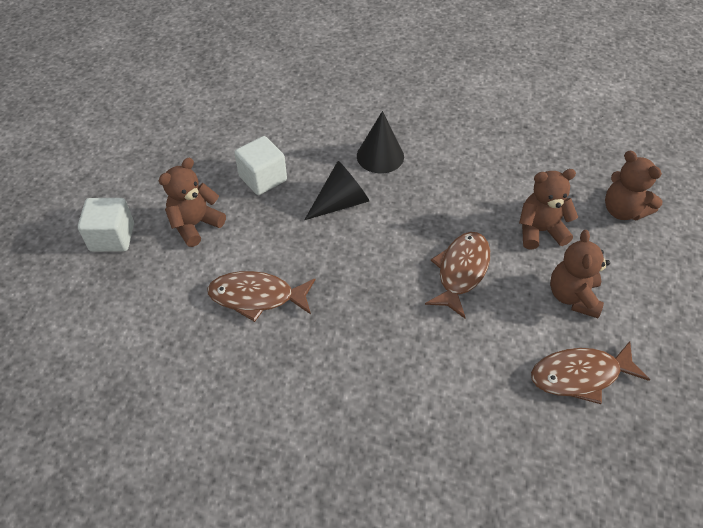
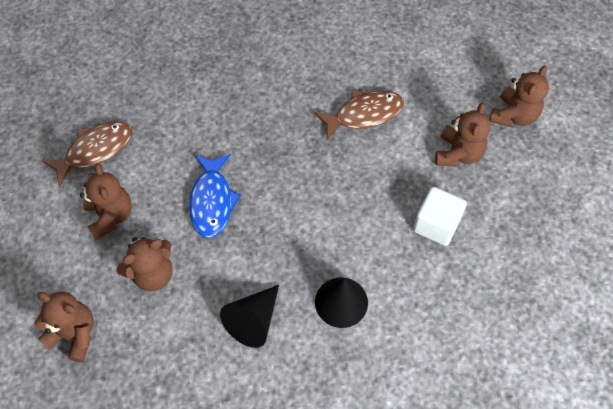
camera: 155 degrees right, 10 degrees up
(112, 237) = (513, 115): white cube -> brown teddy bear
(341, 203) = (349, 228): black cone -> black cone (253, 320)
(461, 271) = (212, 201): brown fish -> blue fish

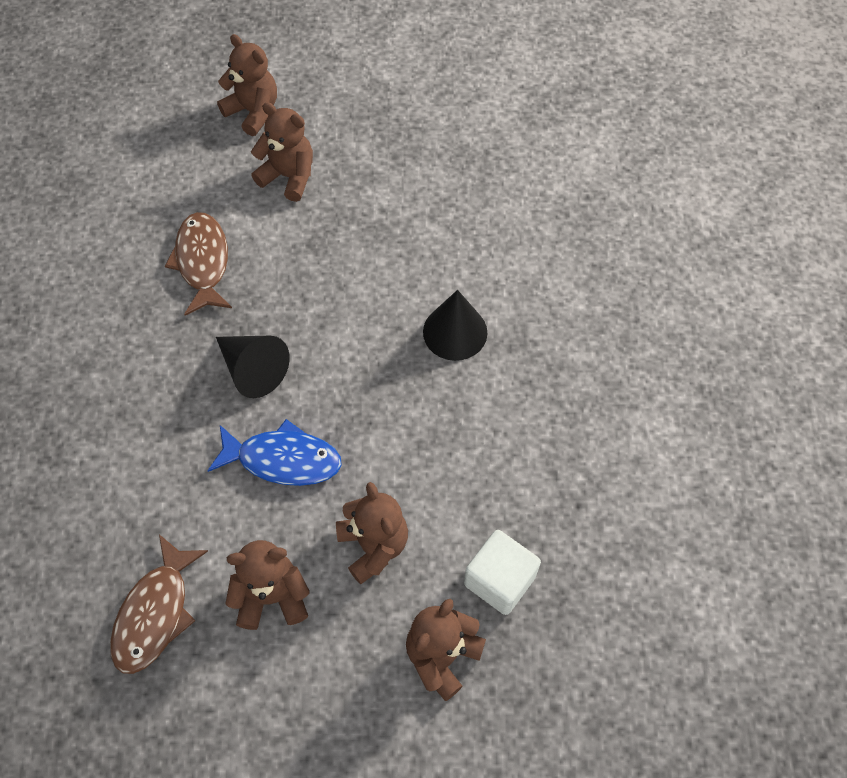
camera: 80 degrees left, 0 degrees up
(95, 151) = (155, 613): brown fish -> brown fish turned 135 degrees counterclockwise
(253, 320) = (461, 430): black cone -> black cone (253, 370)
(436, 224) = (377, 218): white cube -> white cube (499, 580)

